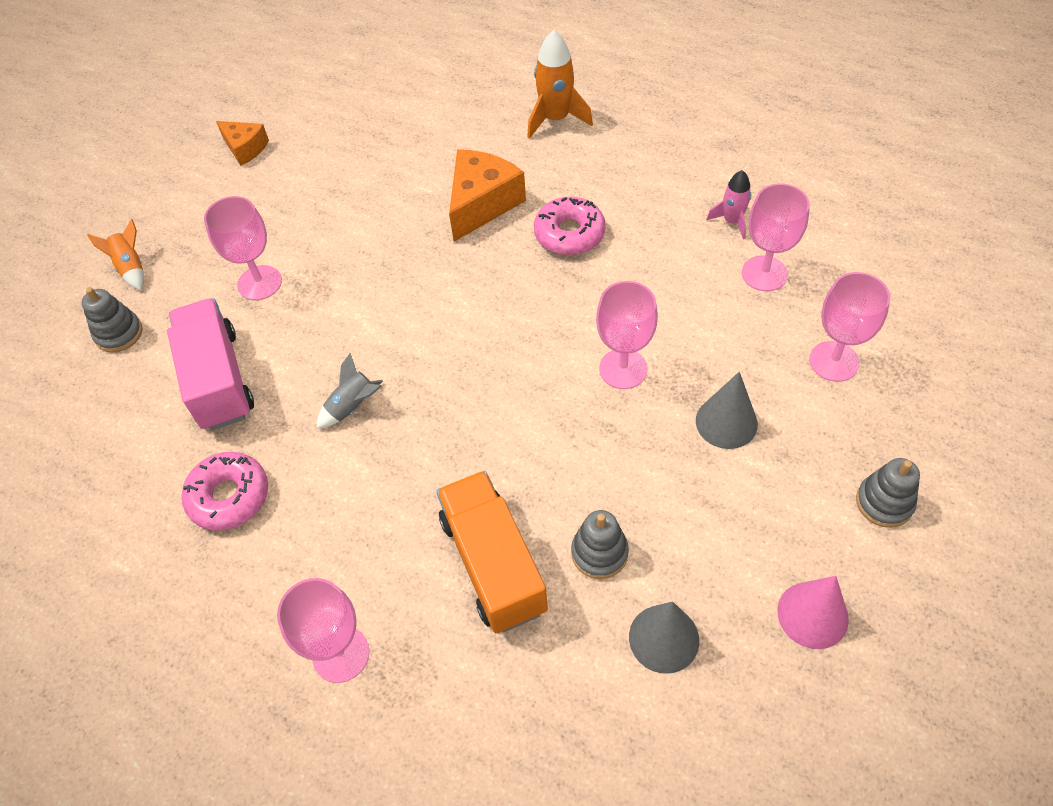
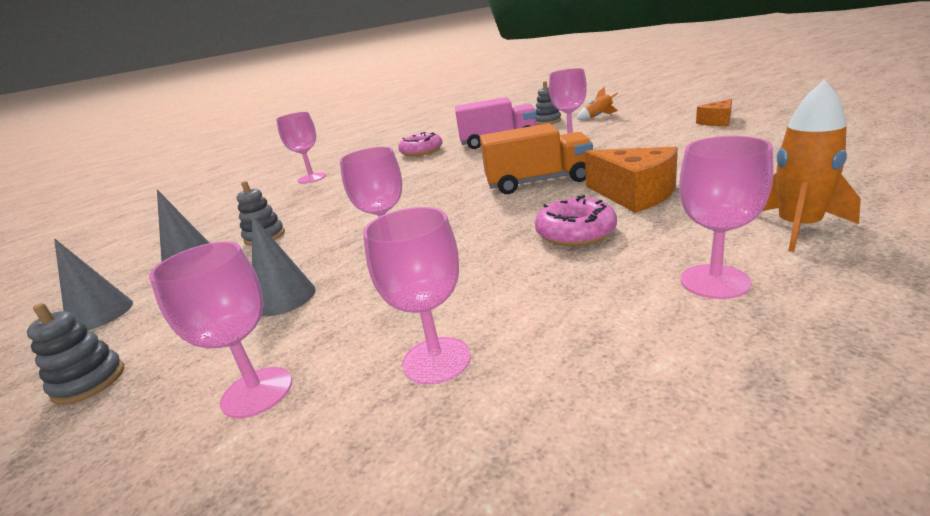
camera: 110 degrees right, 30 degrees down
(352, 407) = (450, 169): grey rocket -> none
(493, 564) = (304, 207): orange truck -> orange truck (538, 182)
(638, 157) = (714, 281): none -> pink goblet
(732, 221) = (552, 348): pink rocket -> none
(812, 615) = (100, 314): pink cone -> grey cone

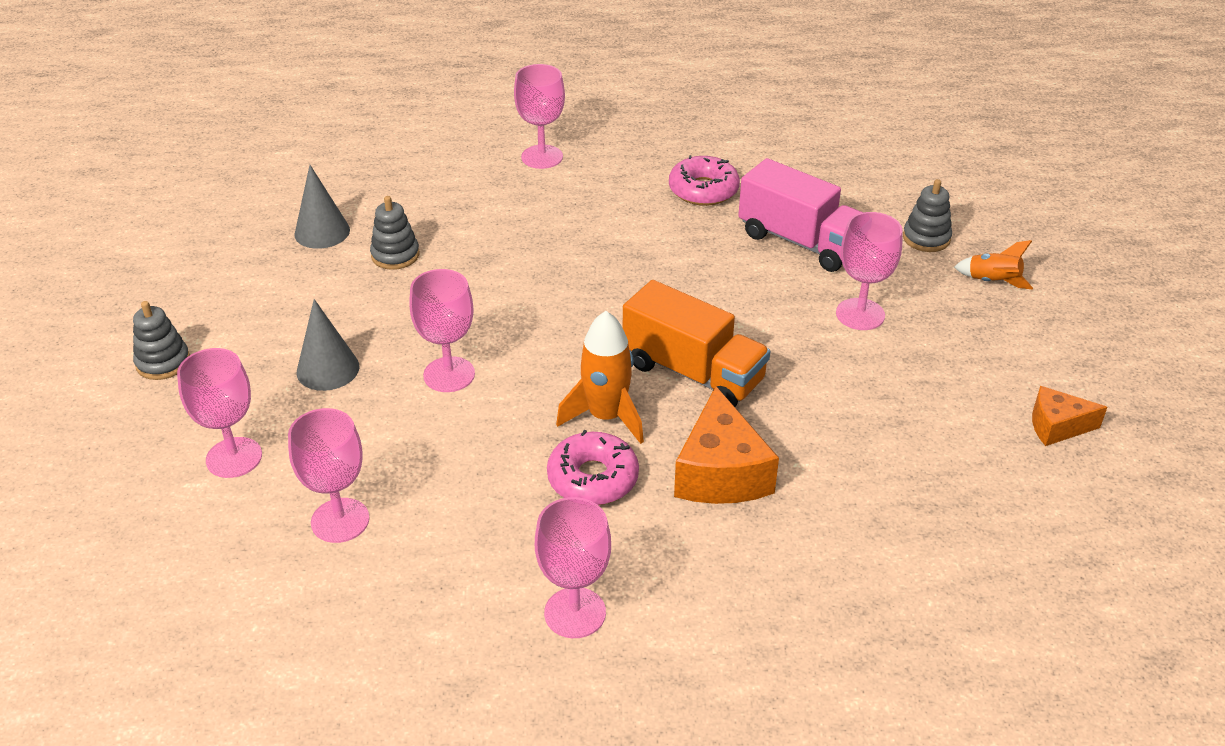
camera: 35 degrees right, 15 degrees up
(100, 314) = (212, 278): grey cone -> none
(798, 228) = (729, 626): orange rocket -> orange rocket (606, 417)

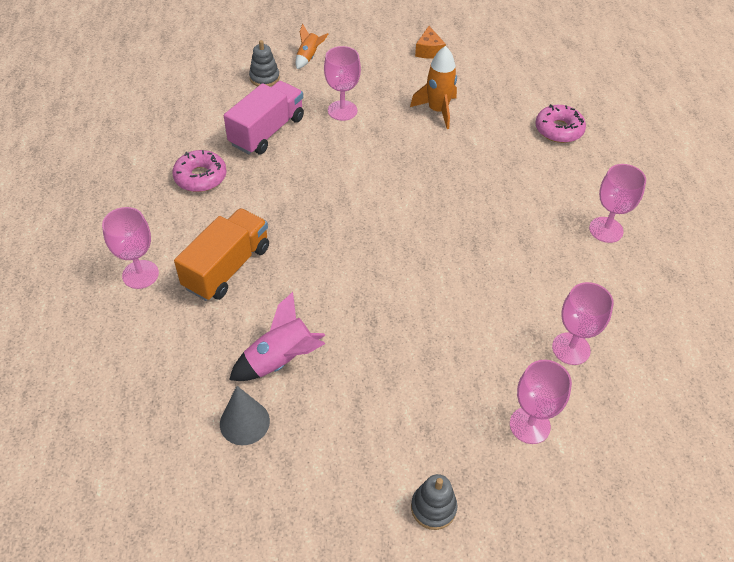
camera: 95 degrees left, 10 degrees up
(328, 369) = (426, 383): grey cone -> none
(395, 255) = (280, 360): grey stacking toy -> pink rocket
(449, 374) = (423, 307): pink goblet -> none
(593, 478) = (505, 226): pink donut -> pink donut (558, 130)
(606, 417) = (451, 222): orange rocket -> orange rocket (437, 110)
(693, 373) = (405, 183): orange truck -> orange truck (227, 267)
(721, 472) = (488, 172): orange cheese -> none

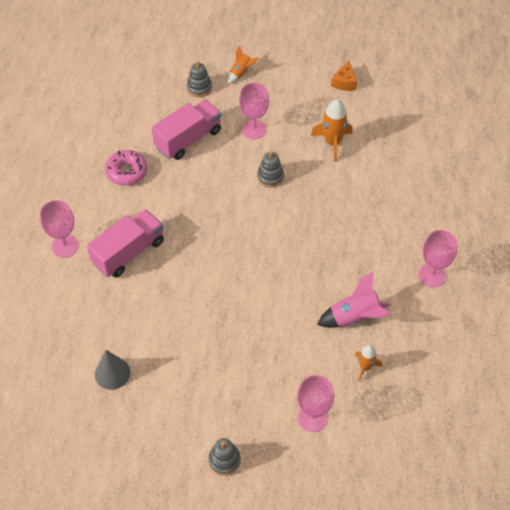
camera: 15 degrees right, 5 degrees up
(227, 267) = (128, 252): orange truck -> pink truck
(280, 360) = (149, 333): pink rocket -> pink rocket (354, 317)
(378, 156) = (270, 177): none -> grey stacking toy
(558, 130) = (428, 178): pink donut -> none
(571, 348) = (365, 367): pink goblet -> orange rocket

